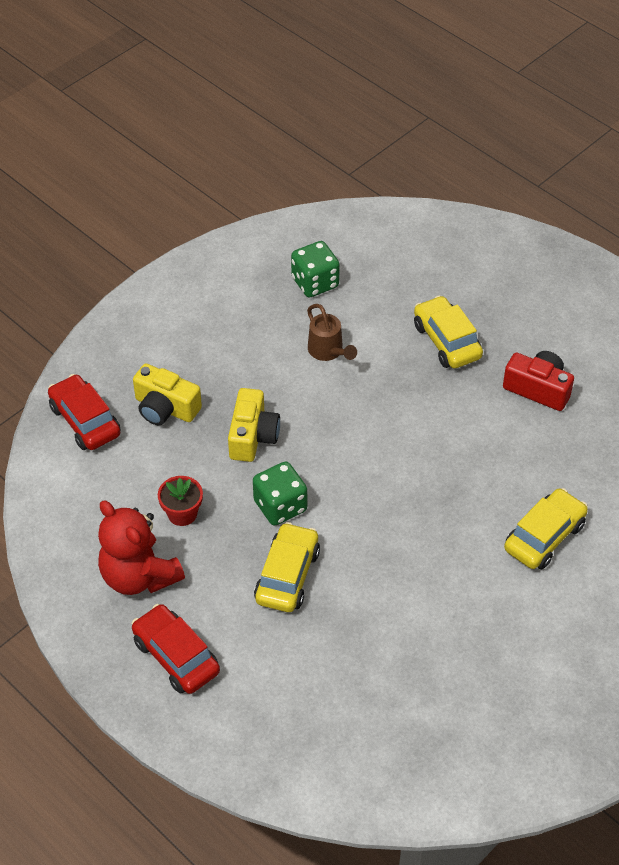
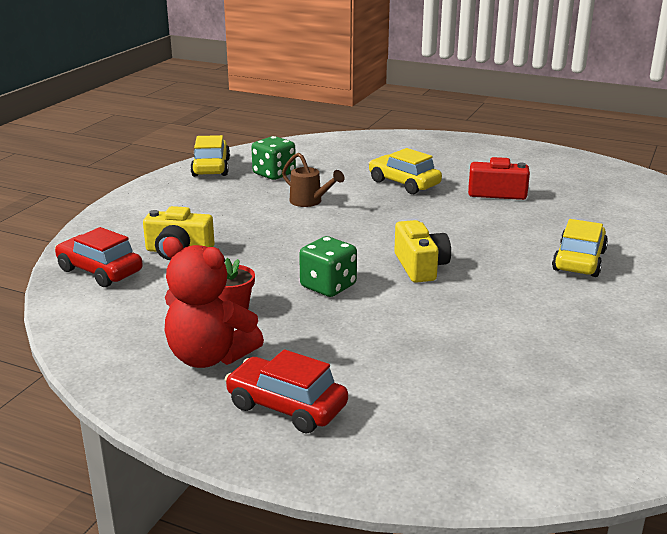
camera: 20 degrees left, 25 degrees down
(252, 436) = (273, 253): yellow camera -> yellow camera (420, 266)
(287, 575) = (367, 326): yellow car -> yellow car (211, 167)

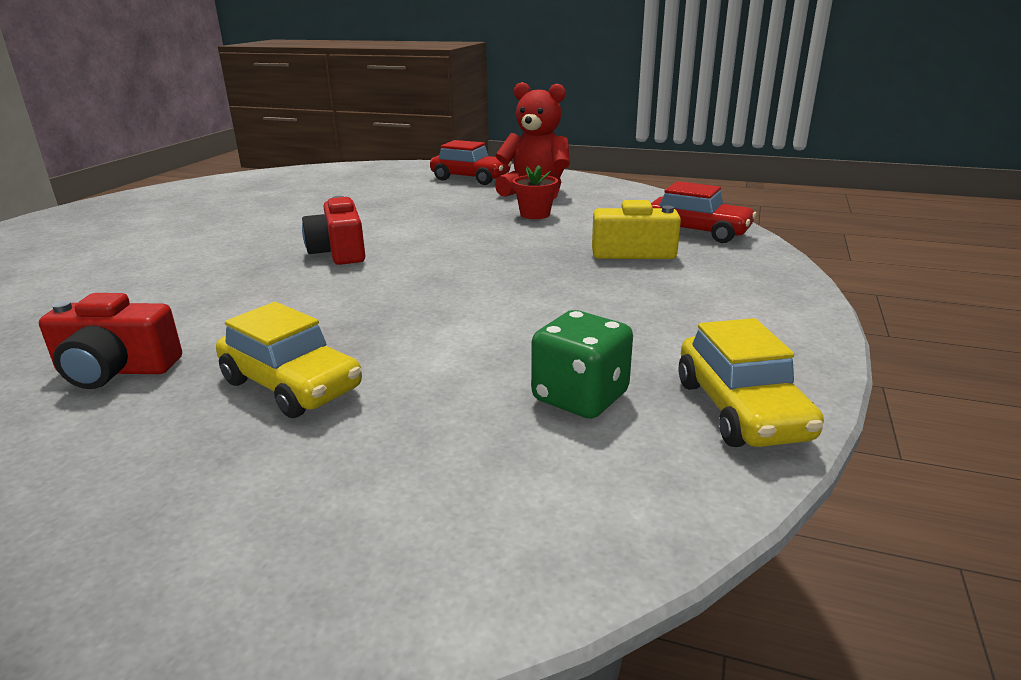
camera: 175 degrees right, 0 degrees up
(309, 202) = (485, 330): brown watering can -> none
(328, 286) = (446, 232): green dice -> none
(420, 266) = (339, 252): yellow camera -> red camera
(579, 260) = (137, 266): yellow car -> none

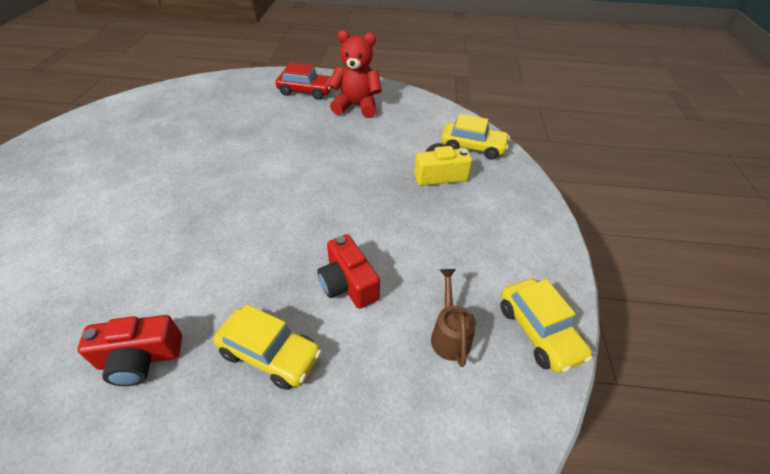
camera: 15 degrees left, 20 degrees up
(339, 252) = (244, 195): red camera -> red camera (348, 284)
(535, 214) = (365, 135): red flower pot -> none
(580, 397) = (449, 334): green dice -> brown watering can
(697, 232) = (473, 147): red car -> yellow car

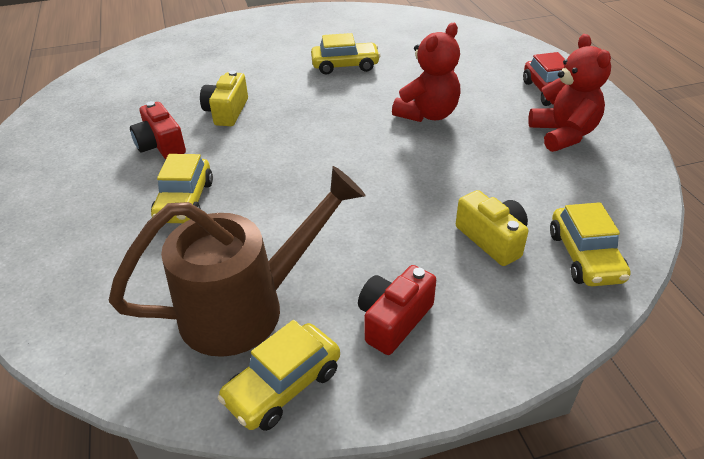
camera: 70 degrees right, 5 degrees down
(135, 278) = (227, 111): none -> yellow camera
(153, 168) = (345, 66): none -> yellow car
(279, 150) = (427, 114): none -> red teddy bear
(348, 284) = (277, 219): red camera -> red camera (394, 320)
(449, 334) = (247, 307): brown watering can -> brown watering can, size x2.27

